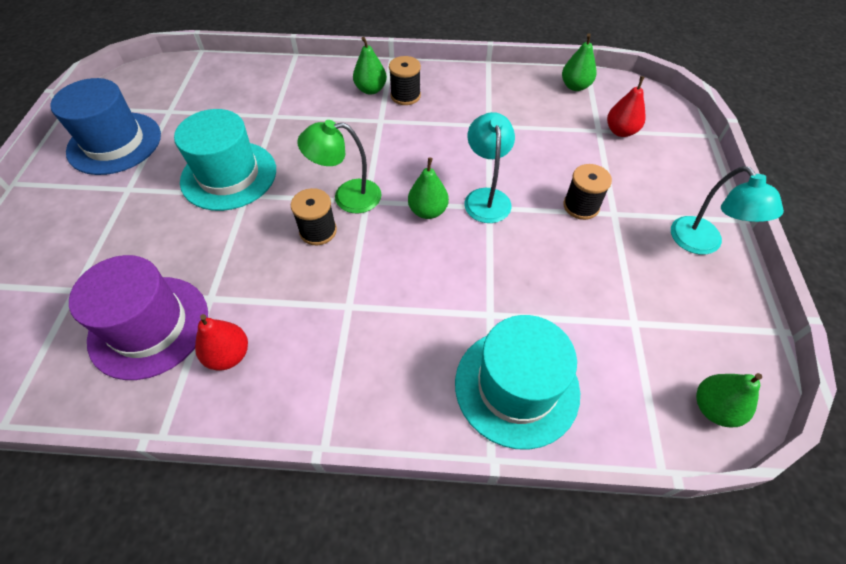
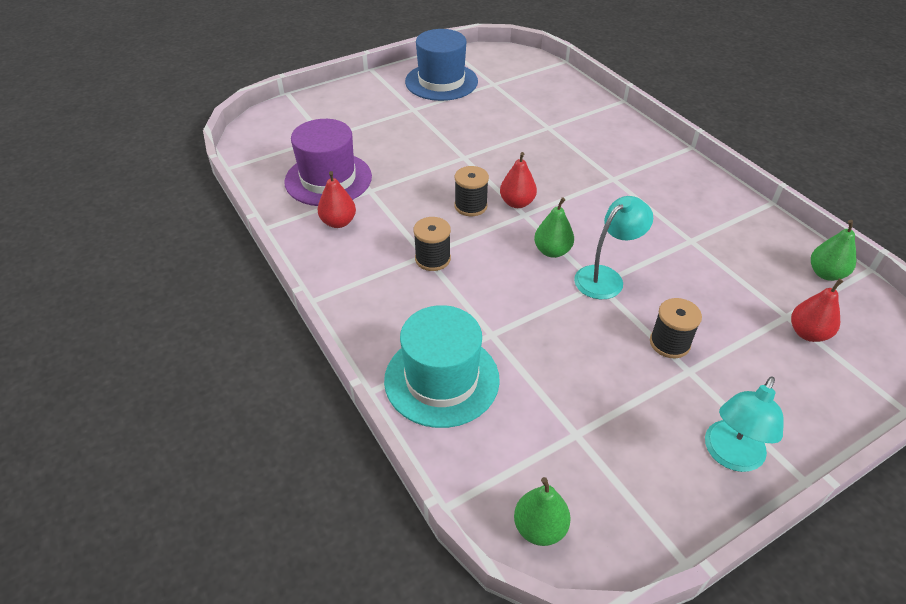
camera: 55 degrees right, 10 degrees down
(229, 175) = (471, 140): turquoise hat -> none
(347, 196) = (517, 203): green lamp -> red pear
(371, 89) = (639, 156): green pear -> none
(405, 96) = (658, 177): black spool -> black spool (432, 259)

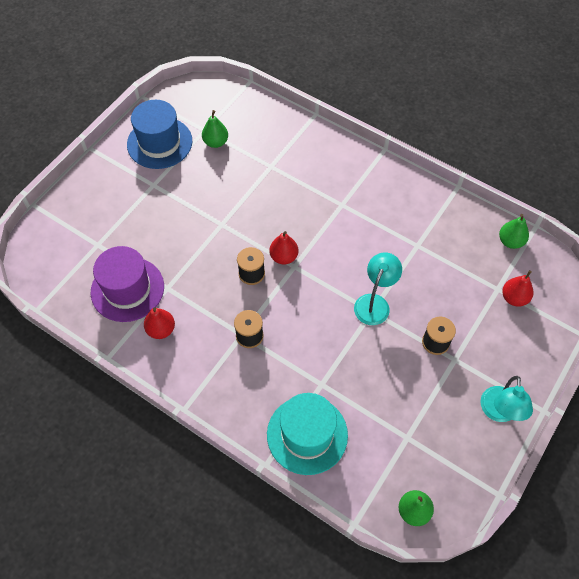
camera: 25 degrees left, 15 degrees up
(552, 251) = (329, 294): green pear -> green pear (216, 142)

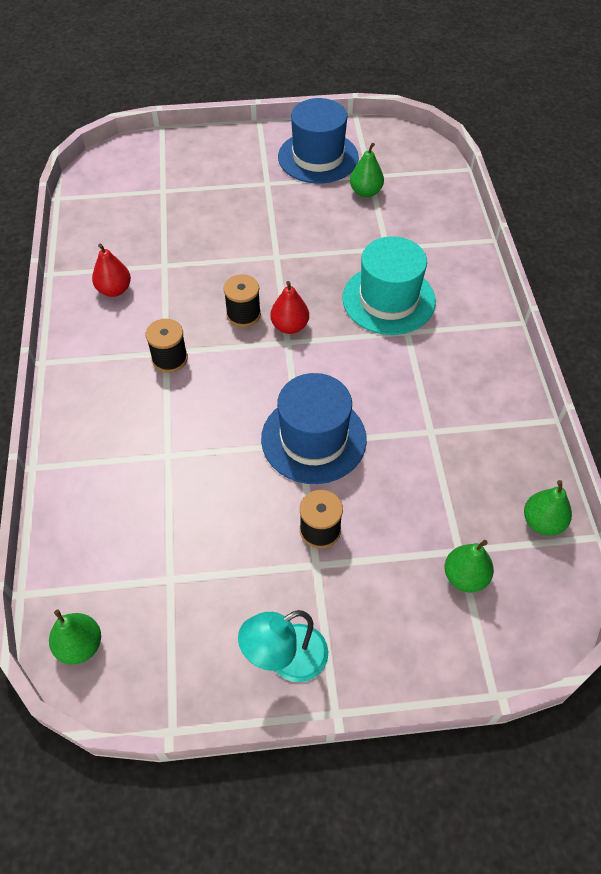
camera: 50 degrees right, 5 degrees down
(127, 289) = (135, 239): purple hat -> none
(307, 434) = (96, 481): turquoise hat -> turquoise hat (388, 300)
(374, 303) = (313, 439): turquoise lamp -> blue hat
(514, 298) = (465, 577): red pear -> green pear

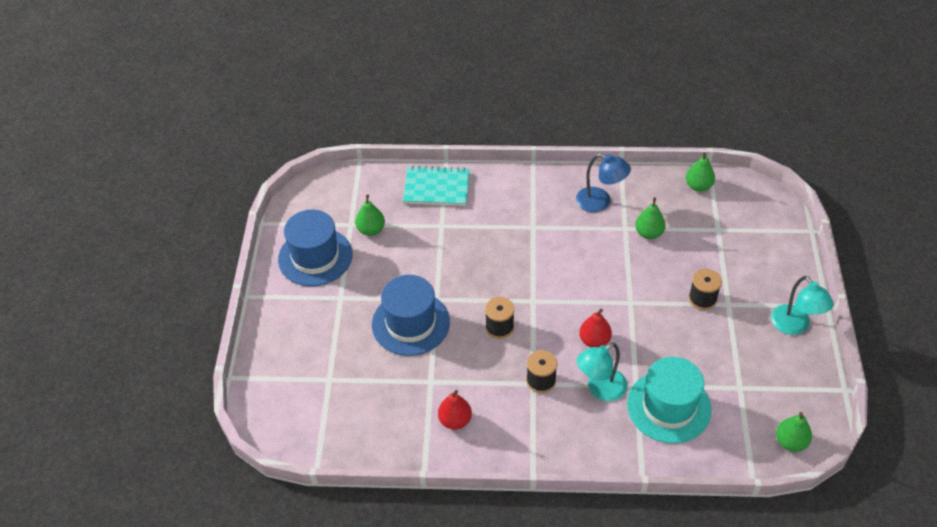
camera: 80 degrees left, 5 degrees down
(159, 417) = (600, 389): none -> turquoise lamp
(289, 326) = (517, 297): red pear -> red pear (594, 341)
(313, 439) = (627, 294): blue hat -> blue hat (410, 323)
(388, 300) = (498, 233): turquoise hat -> turquoise hat (669, 406)
(445, 236) = (436, 188): none -> turquoise notebook
(465, 577) = (736, 230): green pear -> green pear (649, 233)
(471, 400) = (600, 202): none -> blue lamp

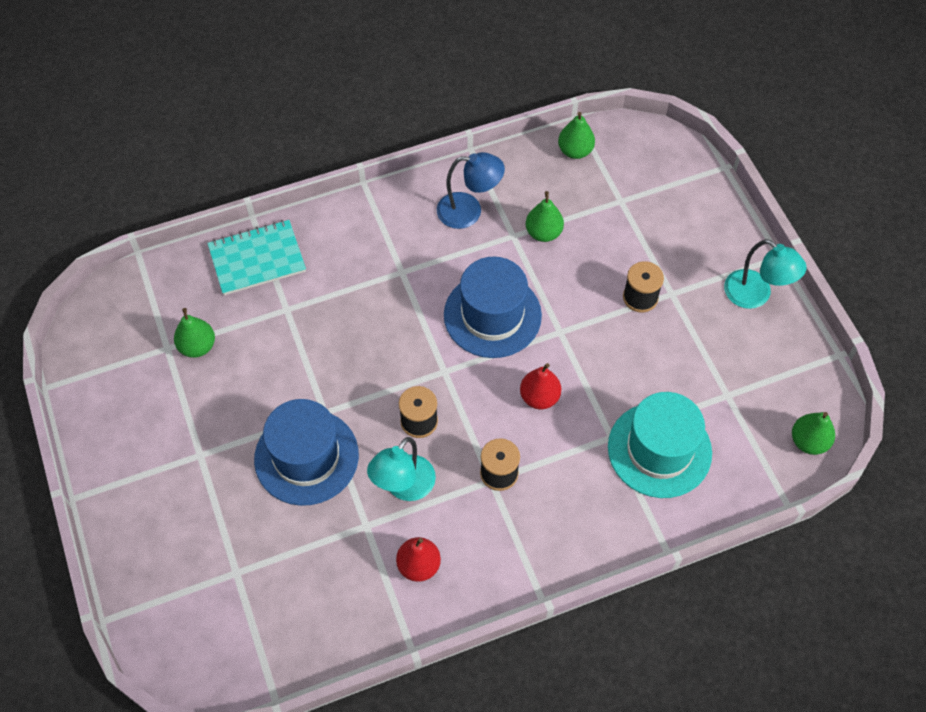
camera: 25 degrees left, 10 degrees up
(315, 257) = (140, 410): blue hat -> blue hat (492, 315)
(600, 389) = (573, 458): turquoise lamp -> turquoise lamp (404, 487)

